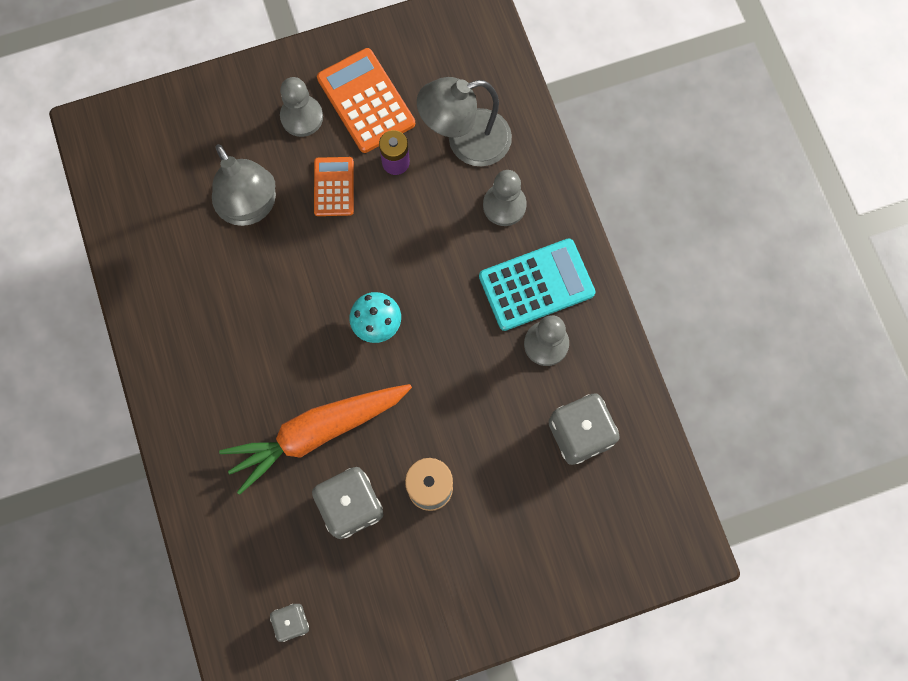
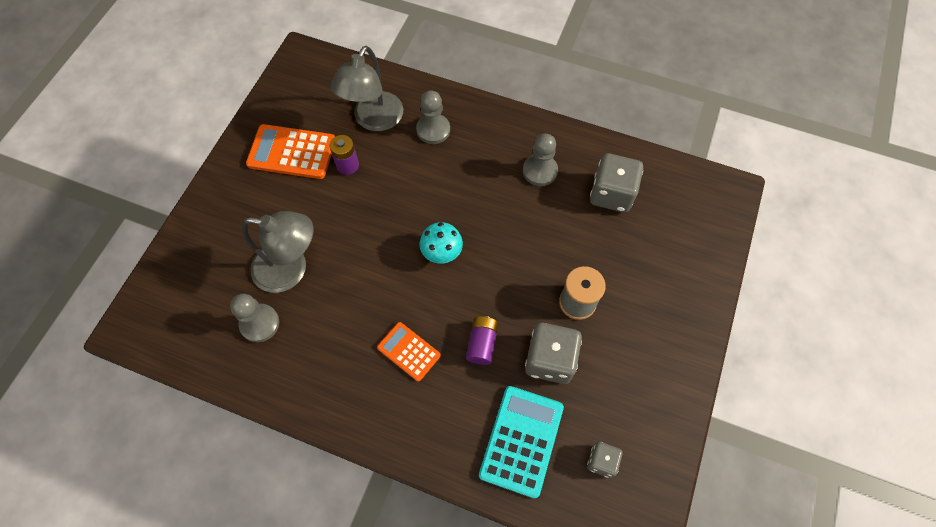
camera: 50 degrees left, 10 degrees down
(302, 117) = (263, 194): grey pawn -> grey pawn (259, 323)
(317, 433) = (482, 343): orange carrot -> purple battery
(334, 187) = (327, 210): orange calculator -> orange calculator (409, 351)
(536, 285) = (498, 149): turquoise calculator -> turquoise calculator (521, 440)

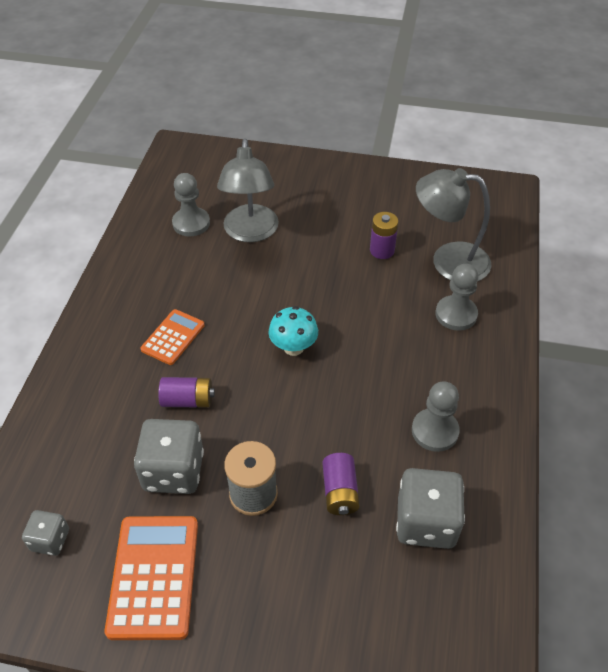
camera: 80 degrees right, 15 degrees down
(292, 152) = (383, 206): orange calculator -> orange calculator (154, 576)
(521, 440) = (76, 453): turquoise calculator -> none
(582, 243) = (340, 492): none -> purple battery

